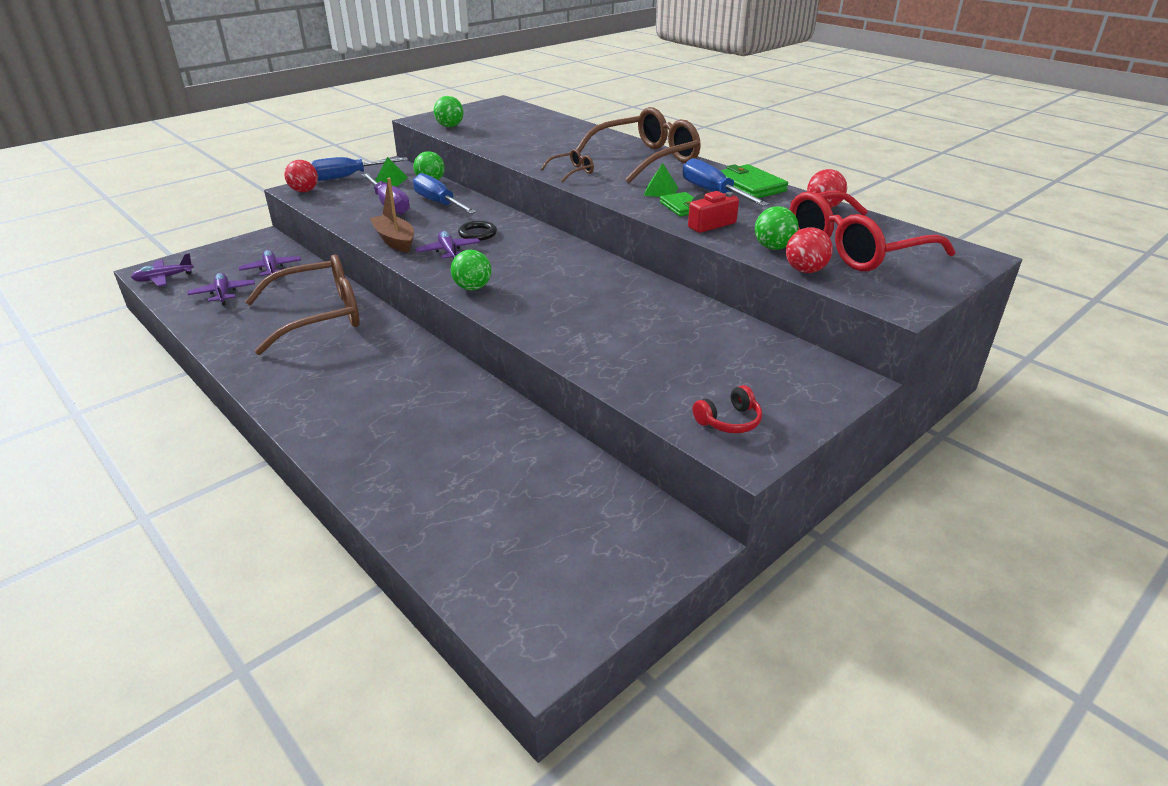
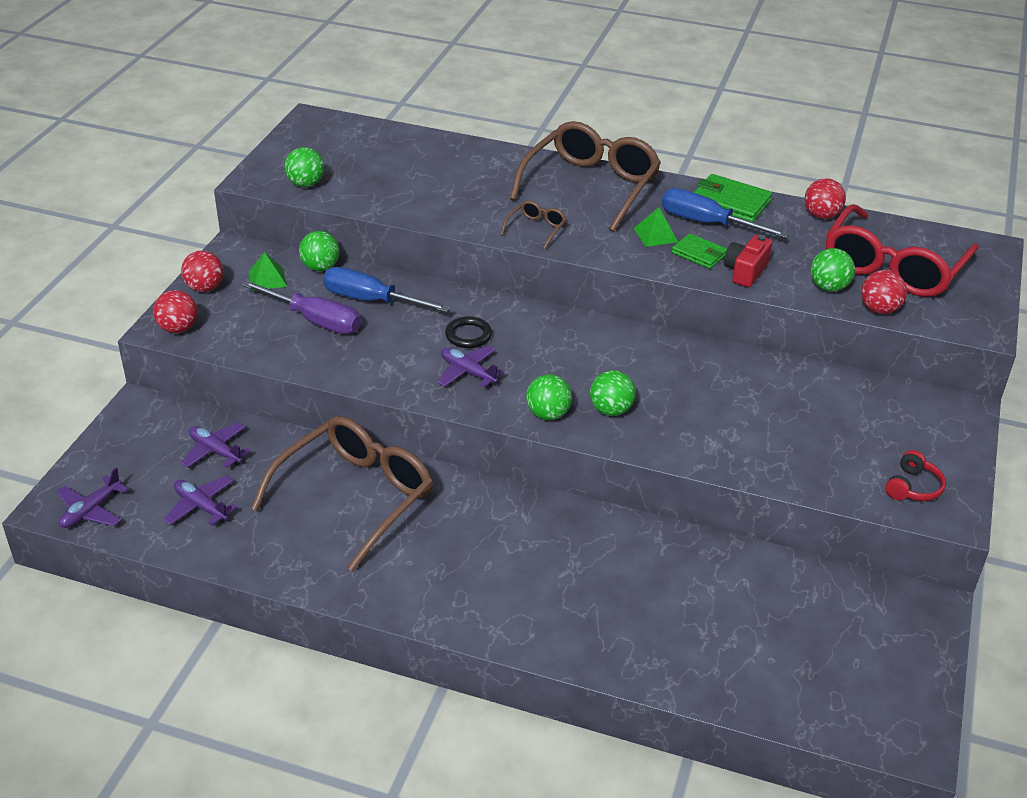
camera: 30 degrees left, 5 degrees up
(348, 177) = (204, 288): blue screwdriver -> red ball
(395, 241) = (389, 375): brown boat -> none
(523, 298) = (611, 410): none -> green ball

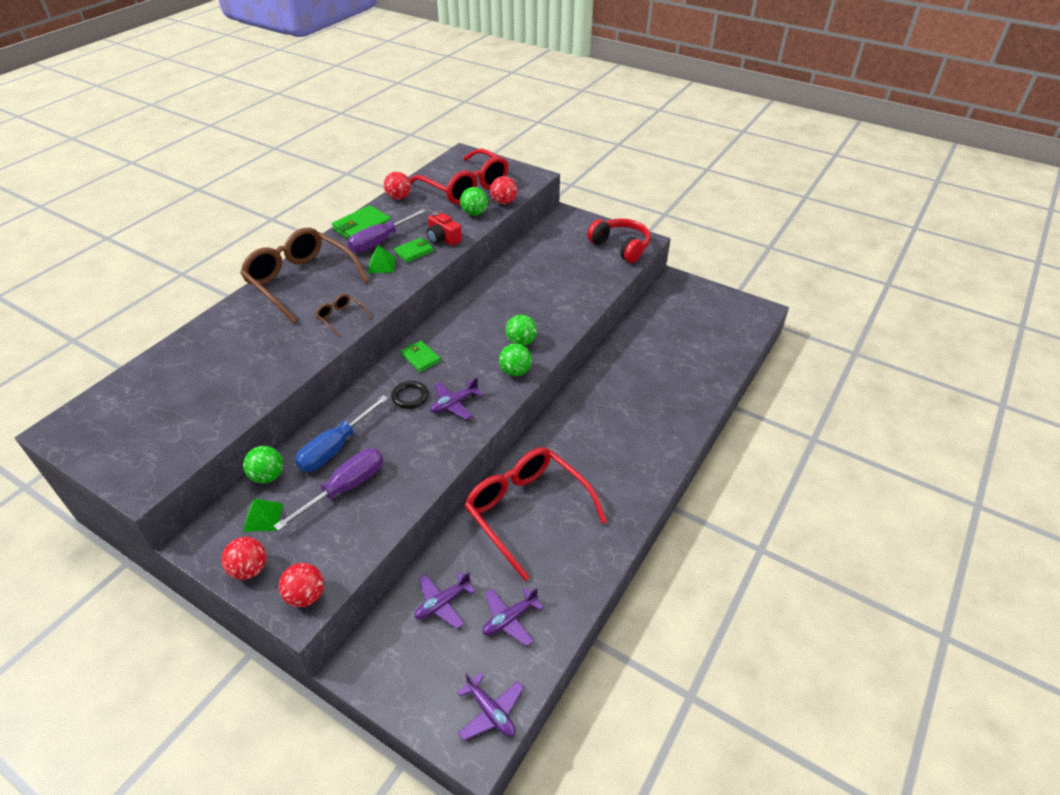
camera: 75 degrees left, 5 degrees up
(306, 184) = (179, 446): green ball -> none
(356, 496) = (526, 511): brown glasses -> red glasses
(540, 329) = (420, 358): none -> green wallet
(707, 223) = (381, 241): blue screwdriver -> purple screwdriver
(913, 487) = (620, 247): red headphones -> red headphones, size x1.78

